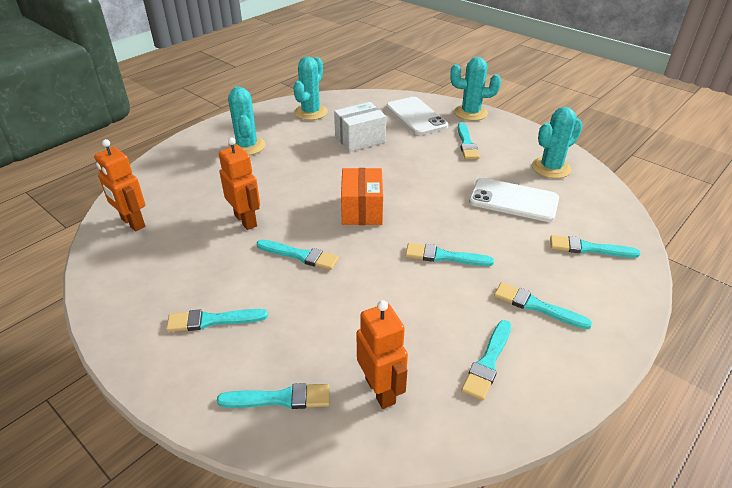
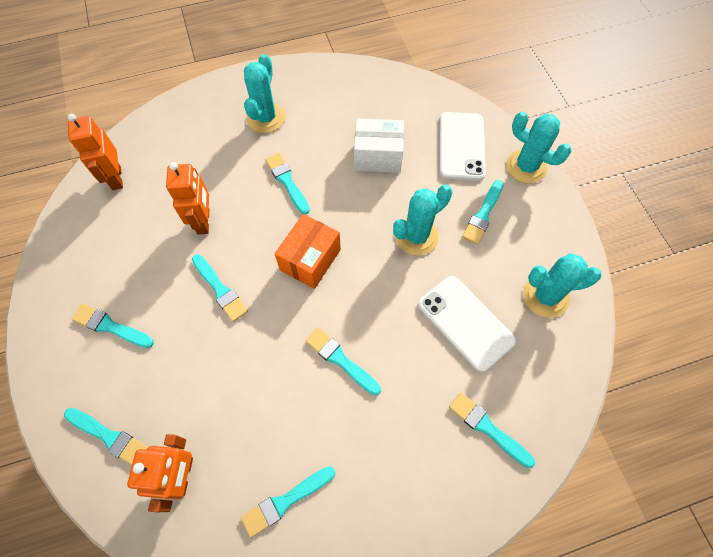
camera: 30 degrees right, 25 degrees up
(311, 112) = (357, 92): turquoise cactus -> turquoise cactus (416, 236)
(536, 306) = (376, 467): turquoise brush -> turquoise brush (287, 182)

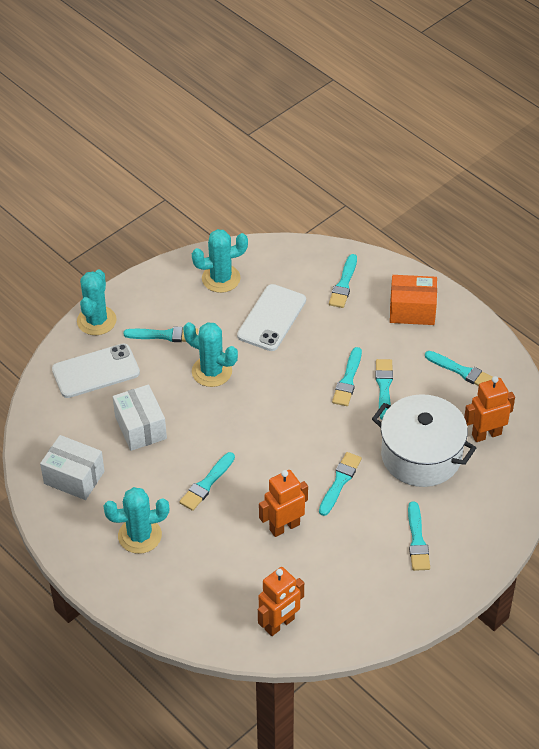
camera: 115 degrees left, 15 degrees down
(109, 436) = (493, 492): turquoise brush -> turquoise brush (384, 387)
(201, 385) = (421, 455): none -> white pot
(310, 259) = (276, 433): orange box -> orange box (412, 310)
(350, 96) = (74, 477): none -> white box
(545, 296) = (221, 278): turquoise cactus -> turquoise cactus turned 75 degrees counterclockwise

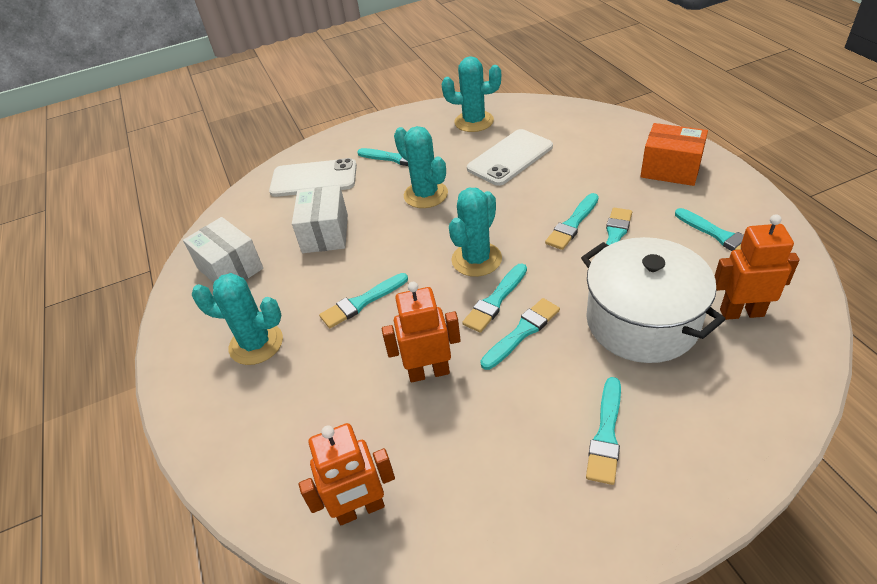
camera: 25 degrees right, 5 degrees down
(96, 321) = (340, 140): turquoise cactus -> turquoise cactus (476, 259)
(343, 284) = (598, 139): turquoise brush -> turquoise brush (495, 300)

